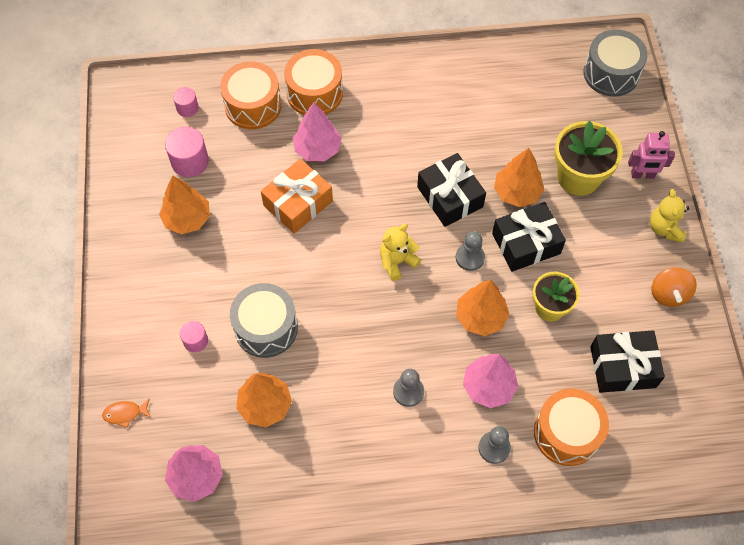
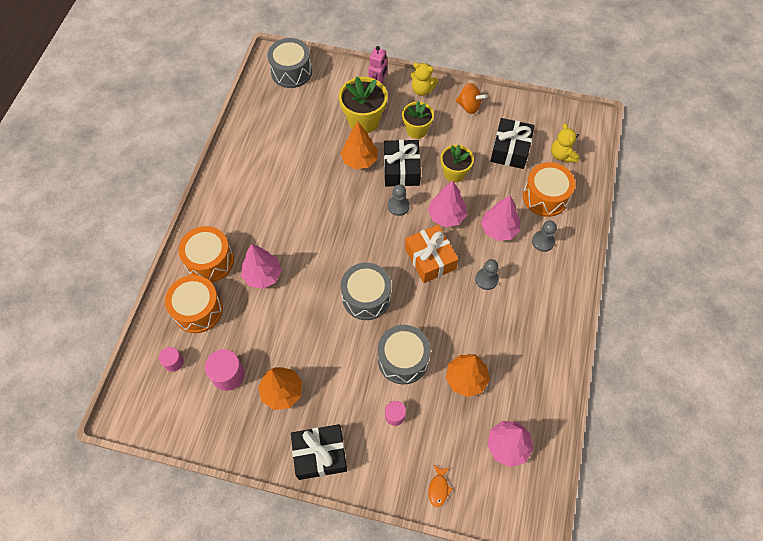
camera: 70 degrees left, 0 degrees up
(298, 203) = (304, 304): orange gift -> orange gift (430, 259)
(330, 263) = (366, 297): none -> grey drum
(397, 262) = (383, 253): yellow teddy bear -> yellow teddy bear (562, 155)
(450, 197) = (345, 201): black gift -> black gift (320, 454)
(480, 317) = (446, 216): orange tree -> pink tree
(595, 242) = (416, 130): none -> yellow flower pot

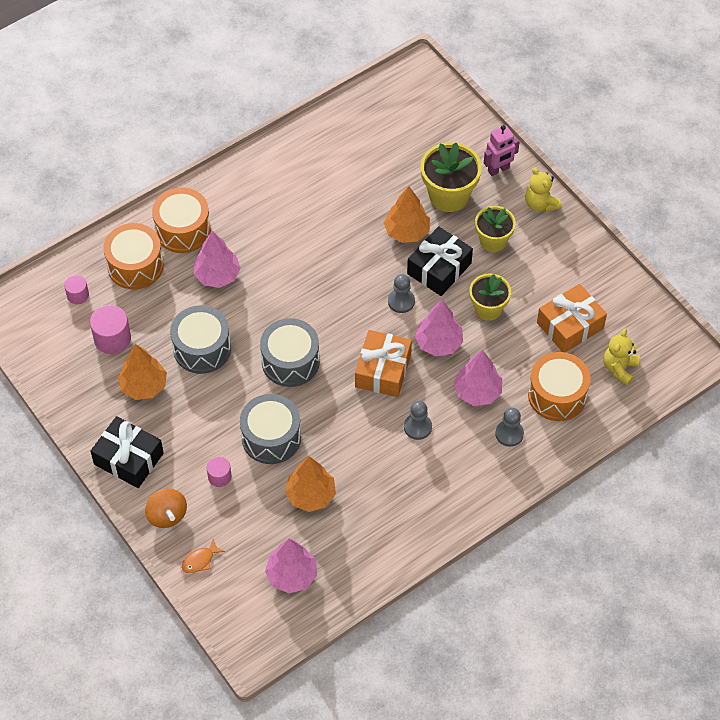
camera: 40 degrees right, 5 degrees down
(291, 72) = (424, 97): grey drum -> grey drum (202, 348)
(469, 106) = (572, 253): orange spinning top -> orange spinning top (167, 515)
(510, 149) = (570, 325): black gift -> orange gift

